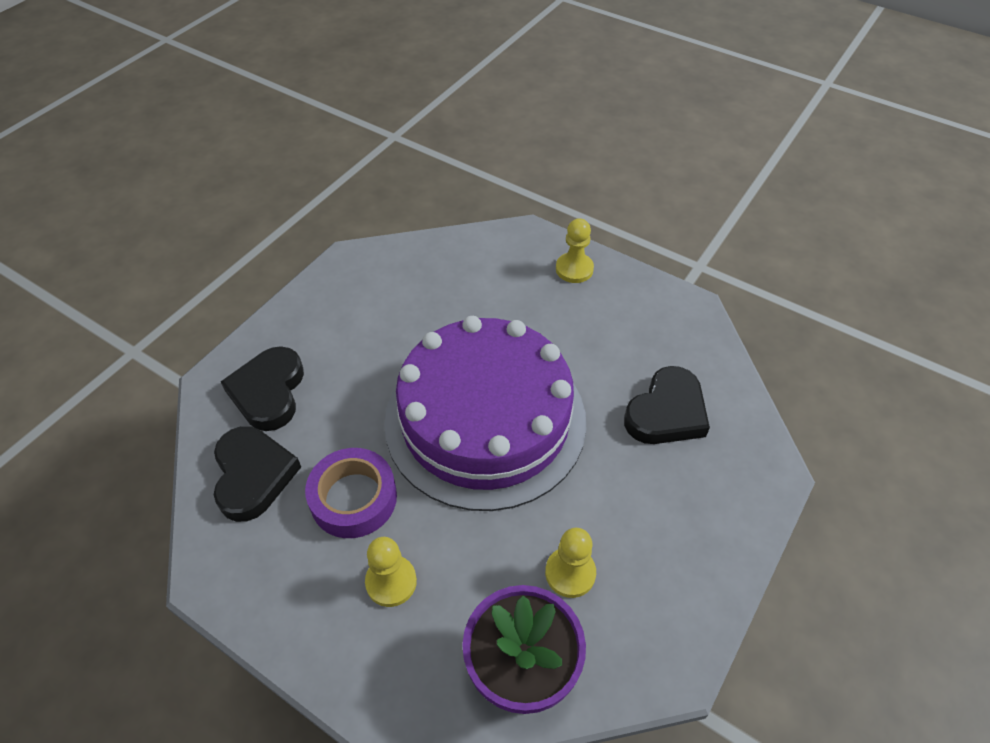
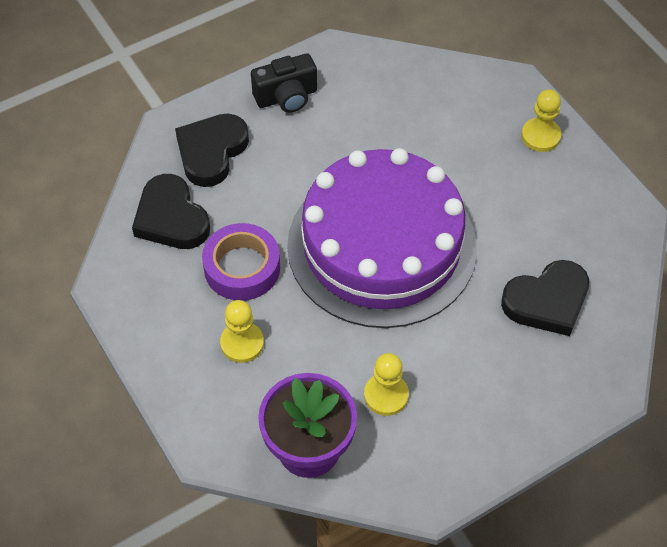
camera: 25 degrees right, 5 degrees up
(253, 475) = (171, 218): black heart -> black heart turned 135 degrees clockwise
(322, 314) = (286, 97): none -> black camera

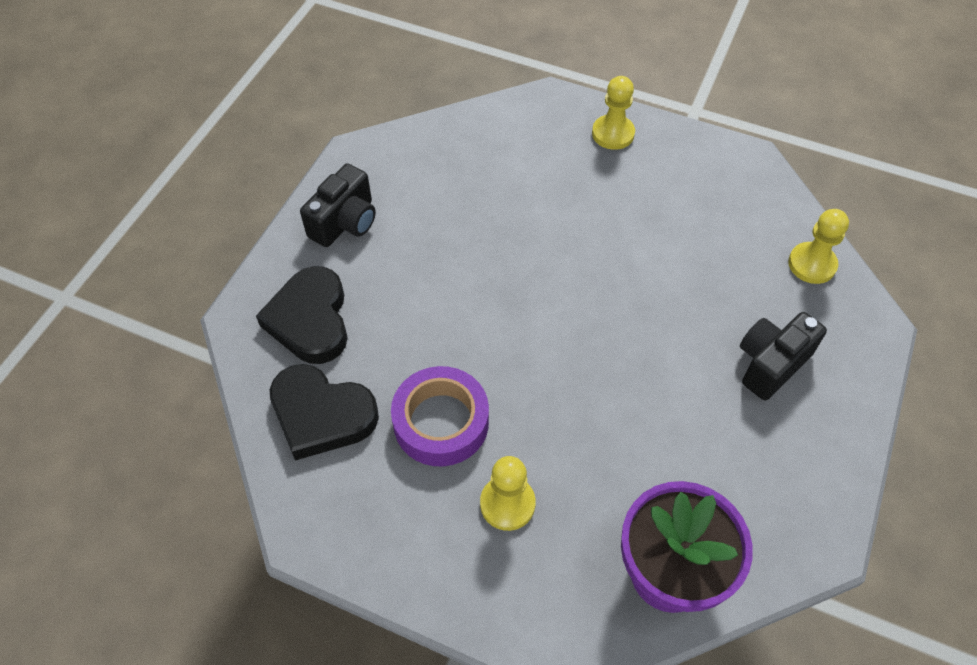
camera: 35 degrees left, 0 degrees up
(382, 246) = (560, 315): purple cake -> none
(386, 395) = (693, 463): yellow pawn -> yellow pawn (812, 264)
(504, 367) = (771, 364): none -> black camera
(547, 301) = (751, 278): black heart -> none

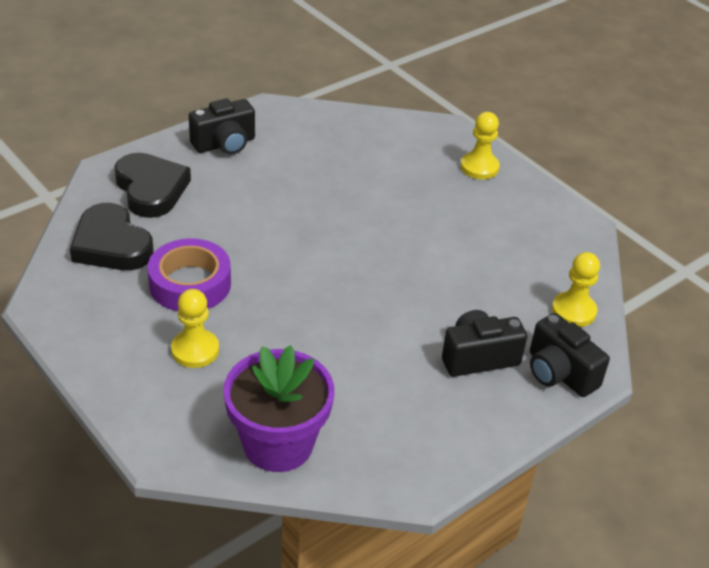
camera: 25 degrees right, 15 degrees down
(310, 320) = (151, 189): black heart -> black heart turned 135 degrees clockwise
(849, 343) = (559, 373): none -> black camera

